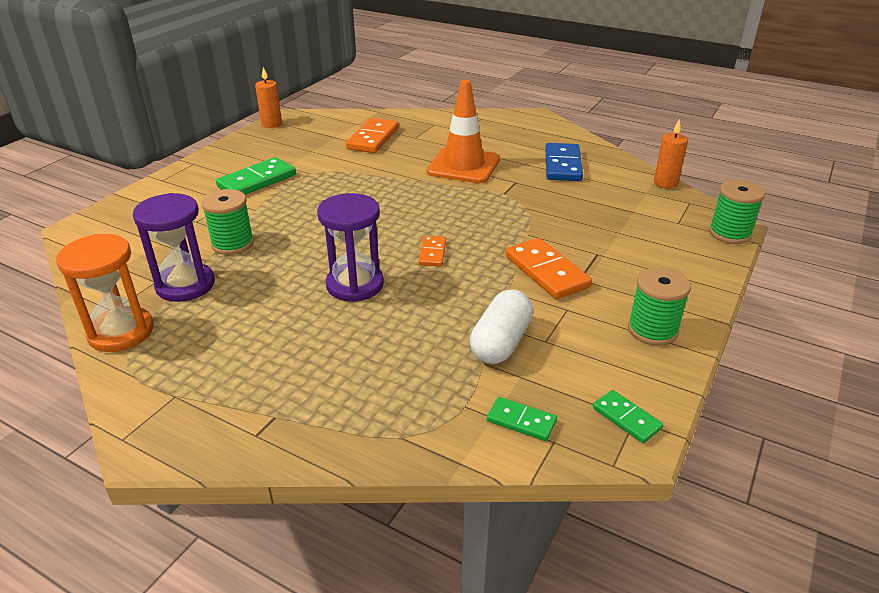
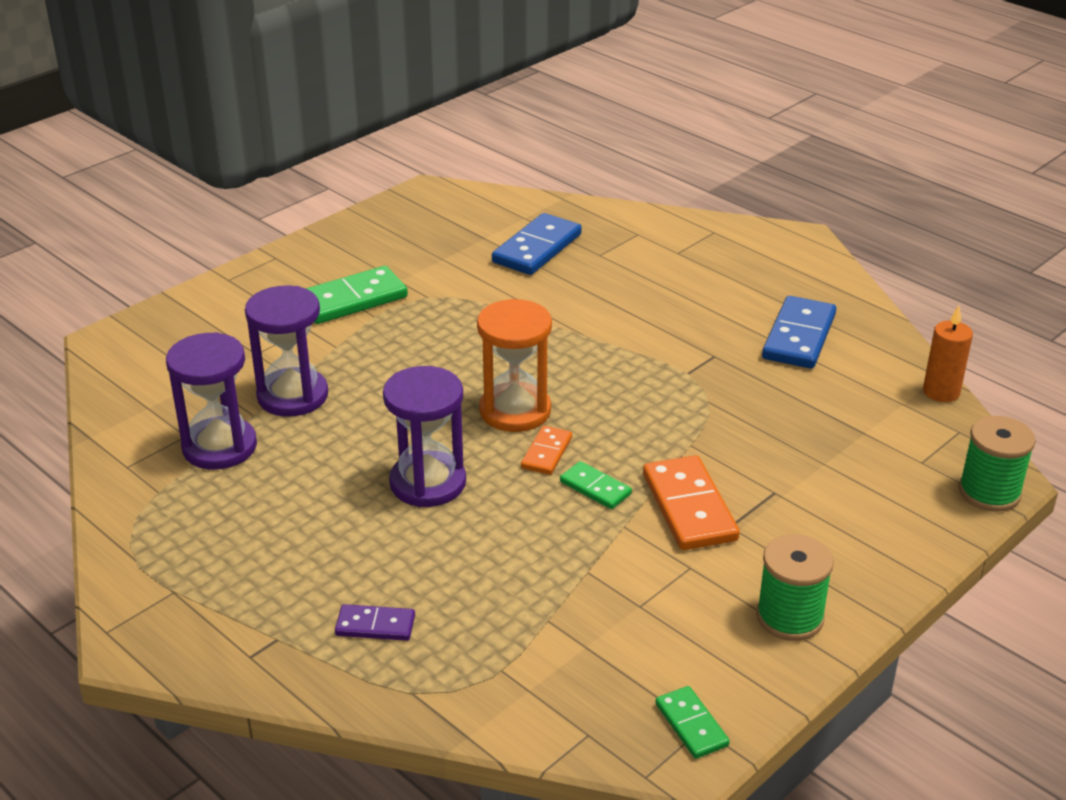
camera: 15 degrees right, 0 degrees up
(121, 332) = (131, 498): orange hourglass -> orange hourglass (515, 411)
(232, 244) = (292, 396): green spool -> purple hourglass
(271, 124) = (401, 202): orange candle -> none
(352, 391) = (375, 625): none -> purple domino
(373, 138) = (537, 248): orange domino -> blue domino
(463, 166) = (649, 316): orange traffic cone -> none
(500, 342) = (581, 597): white capsule -> none
(521, 421) = (560, 702): green domino -> green domino (595, 488)

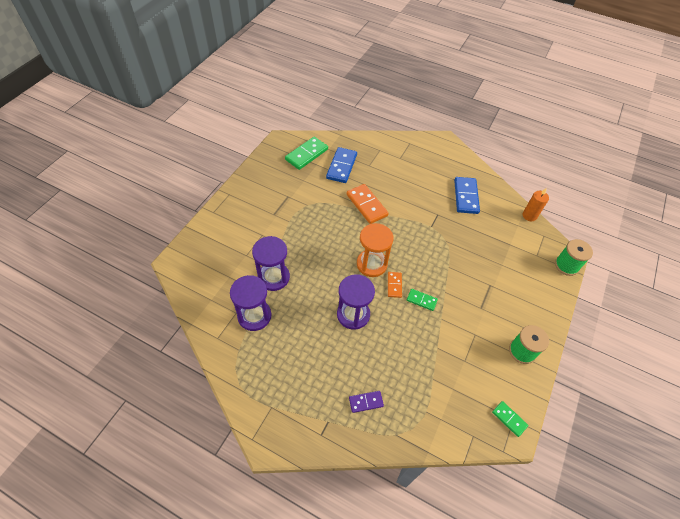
camera: 20 degrees left, 20 degrees up
(352, 300) = (275, 213): green domino -> green domino (306, 154)
(689, 507) = (462, 301): orange domino -> orange domino (367, 205)

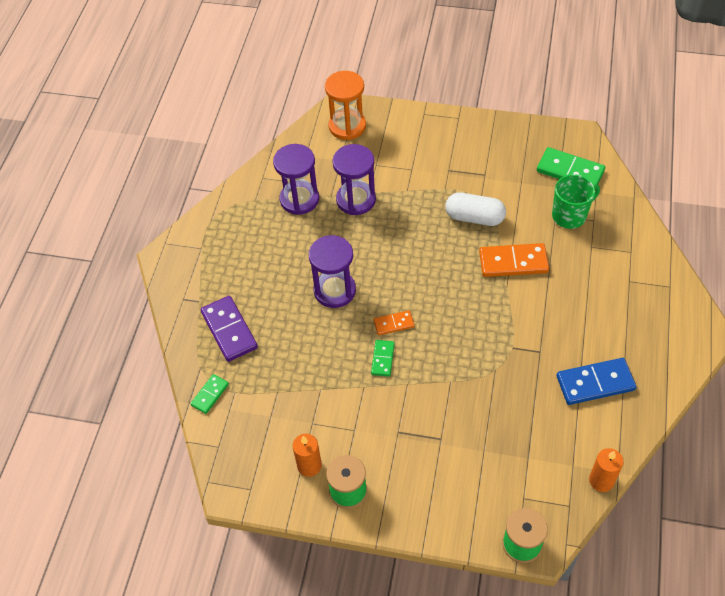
camera: 80 degrees right, 0 degrees up
(322, 213) = (474, 217): none -> white capsule
(341, 166) = (570, 215): blue domino -> green mug
(366, 402) = (229, 330): purple domino -> purple domino, size x1.79
(367, 205) = (513, 262): orange domino -> orange domino turned 45 degrees clockwise
(371, 264) = (416, 292): orange hourglass -> orange hourglass (347, 126)
(499, 371) = (309, 465): none -> orange candle
(509, 419) = (249, 484): green domino -> green domino (210, 395)

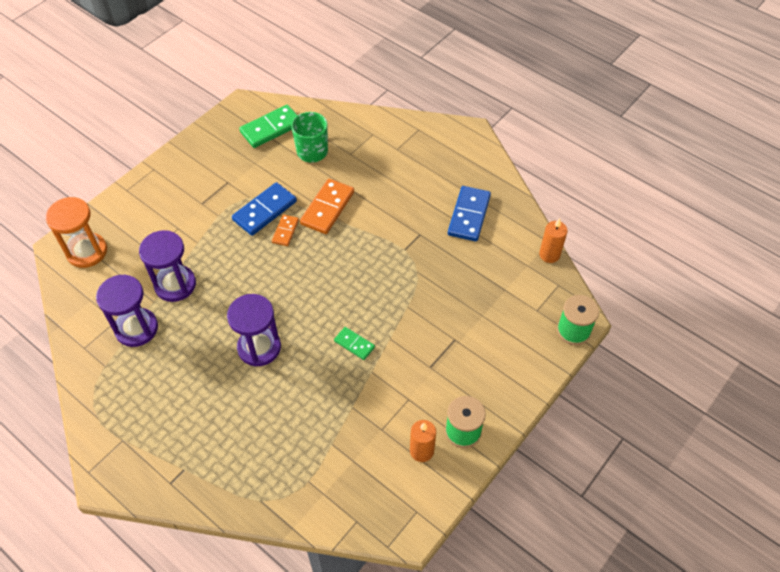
camera: 65 degrees left, 0 degrees up
(210, 395) = (297, 504): green domino -> none
(229, 330) = (237, 455): purple domino -> none
(394, 324) = (326, 319): orange domino -> orange domino (285, 231)
(474, 217) = (264, 211): white capsule -> blue domino

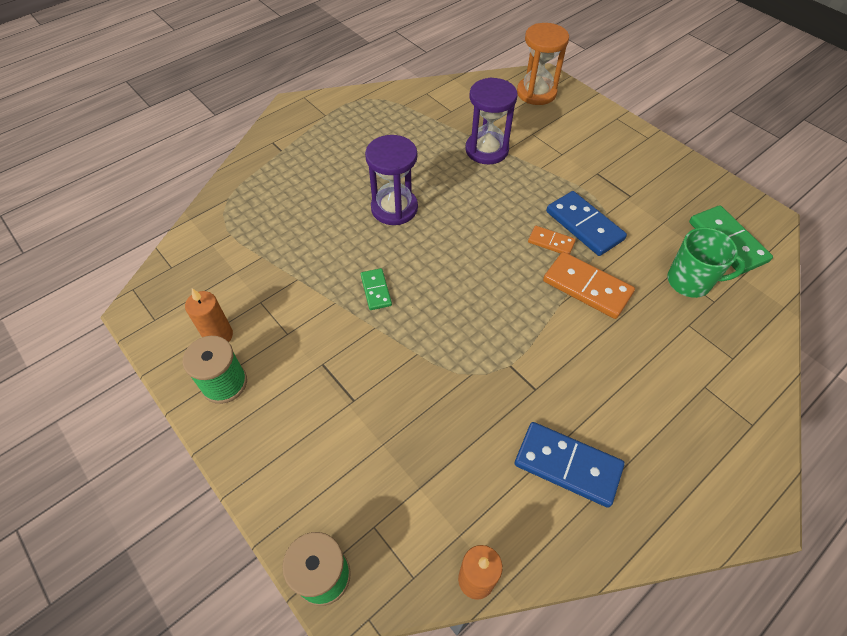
camera: 100 degrees right, 0 degrees up
(136, 328) = (439, 124): purple hourglass -> none
(354, 344) = (376, 290): green domino -> green domino turned 60 degrees counterclockwise

